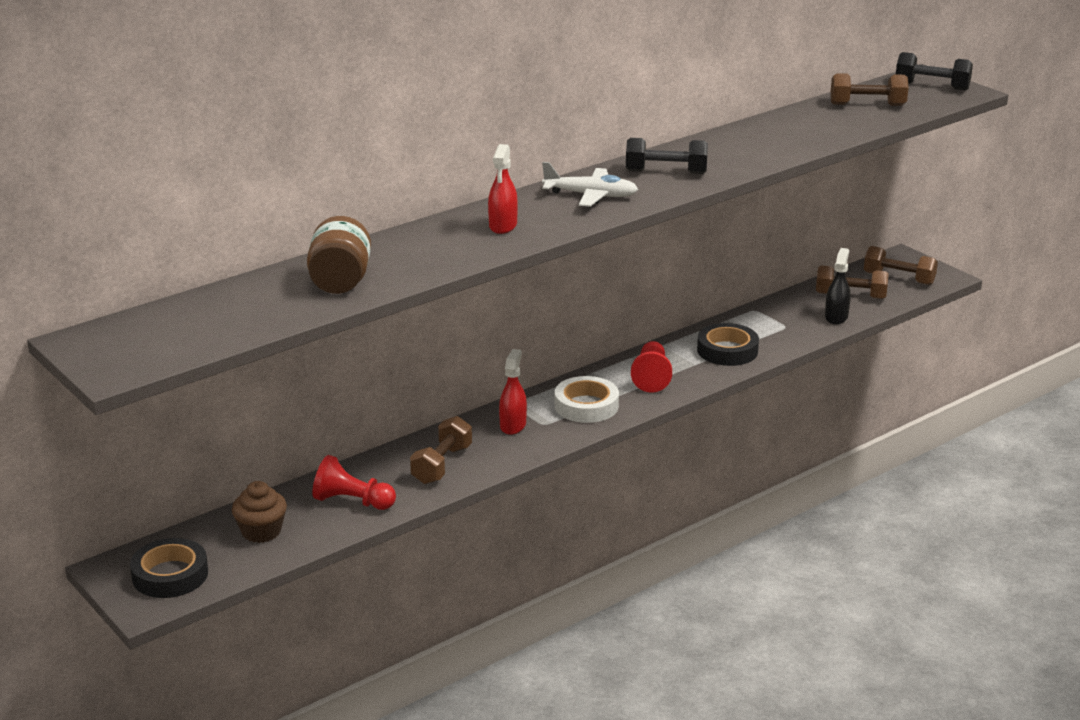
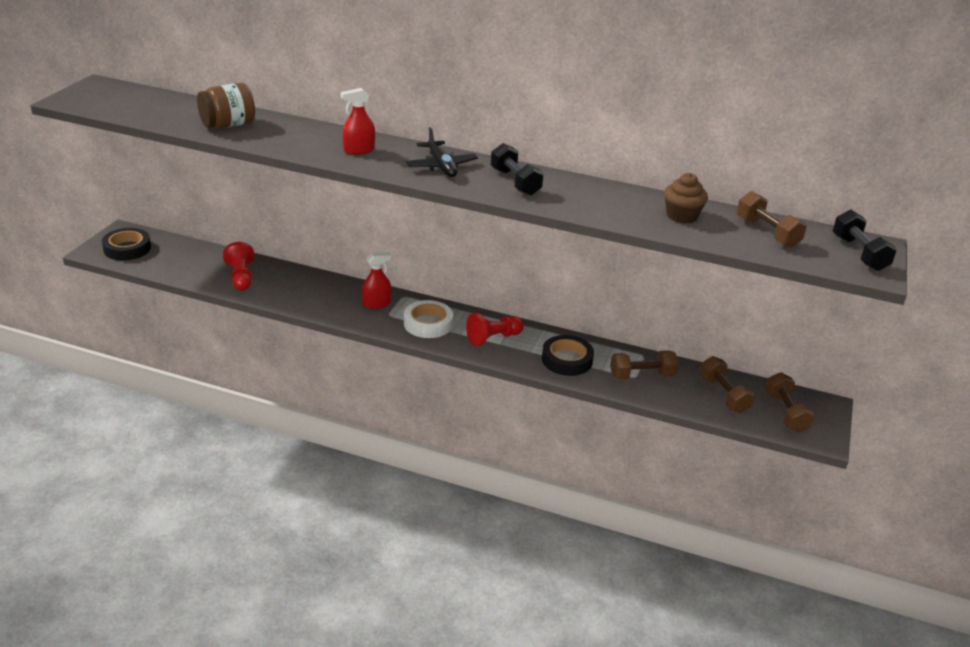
camera: 55 degrees right, 5 degrees up
(261, 531) = (188, 260): brown cupcake -> brown cupcake (681, 216)
(442, 465) = (306, 293): brown dumbbell -> brown dumbbell (642, 375)
(591, 196) = (441, 166): white plane -> black plane
(836, 317) = (679, 397): black spray bottle -> none

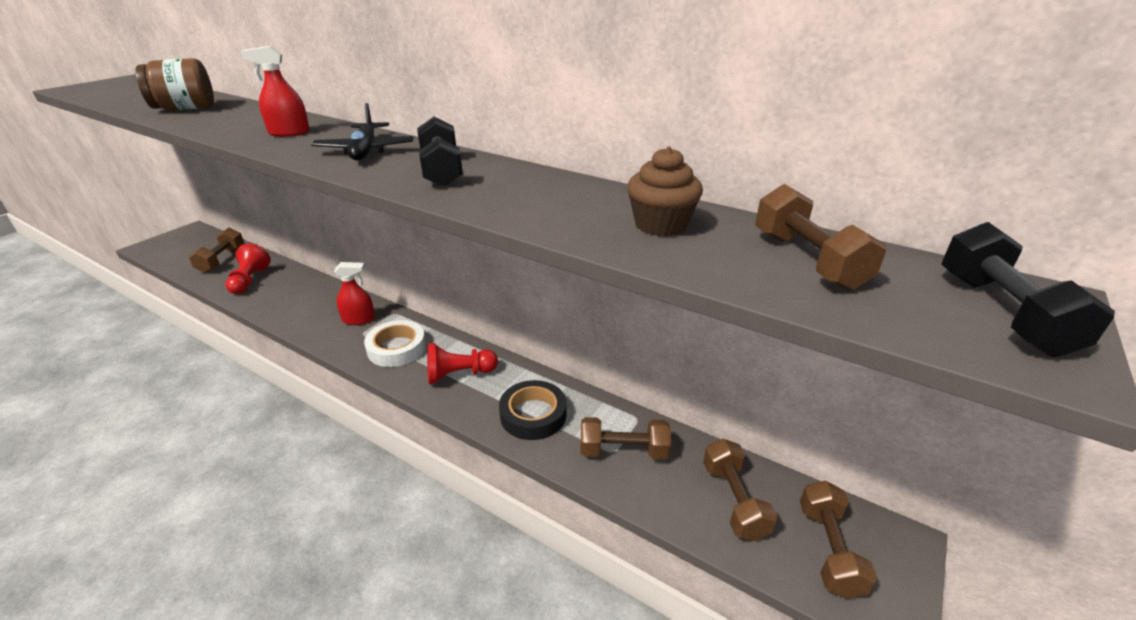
camera: 15 degrees right, 0 degrees up
(127, 248) = (177, 246): black tape -> none
(191, 260) = (222, 260): none -> brown dumbbell

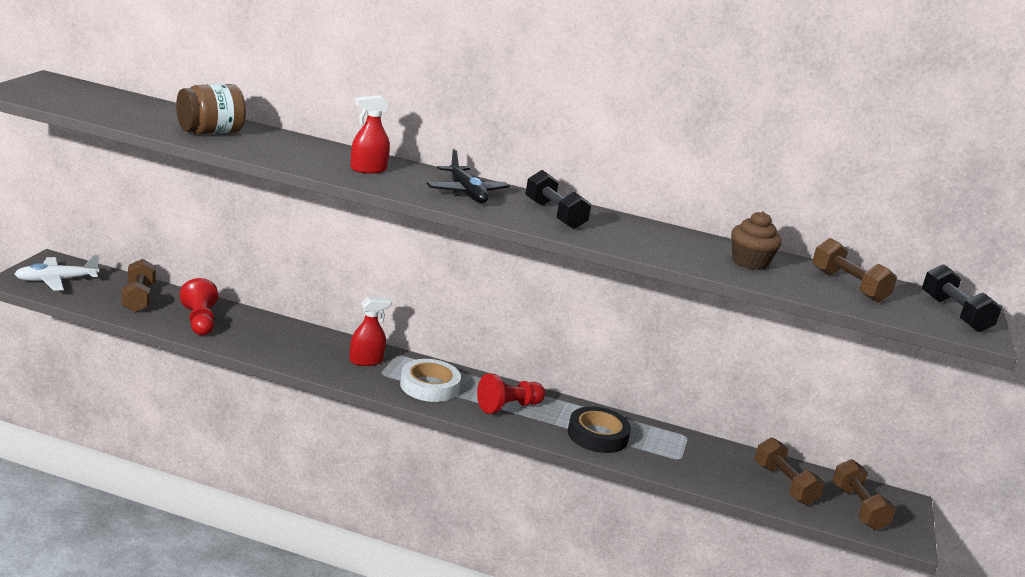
camera: 20 degrees left, 10 degrees down
(176, 246) = (56, 280): none -> white plane
(623, 451) = (687, 458): brown dumbbell -> none

